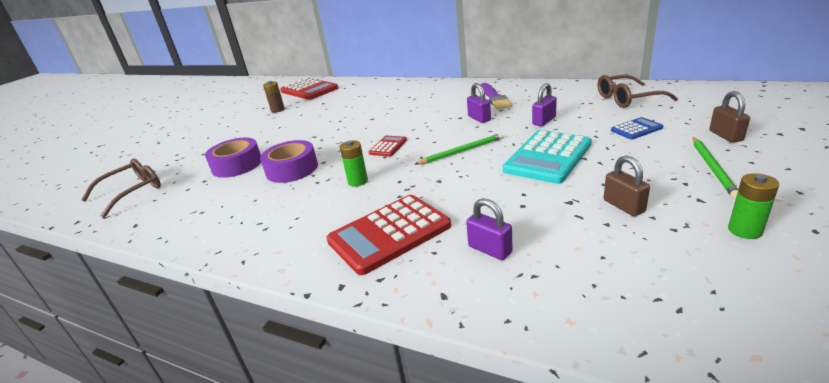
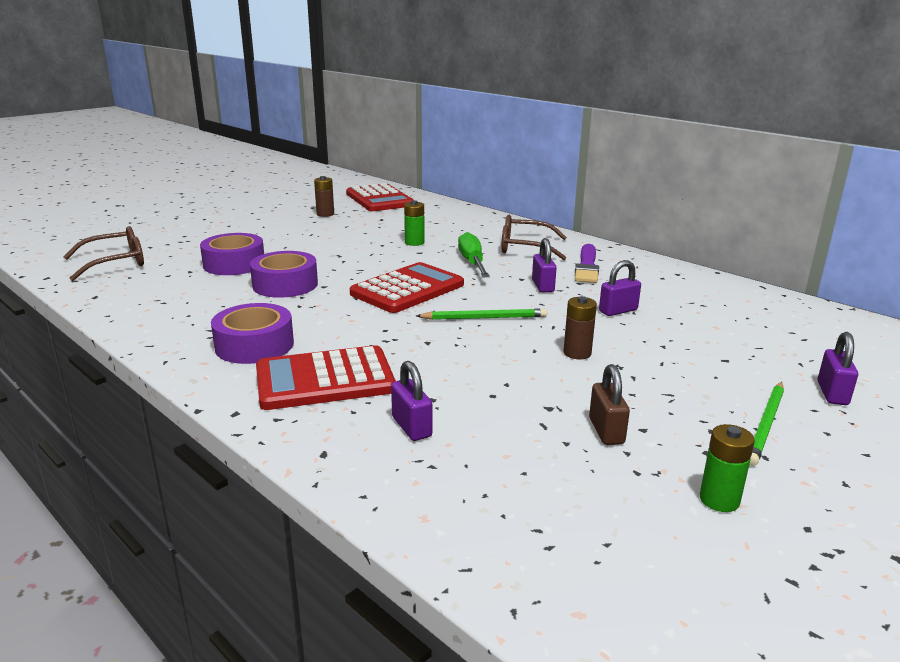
camera: 15 degrees right, 5 degrees down
(308, 224) = (254, 345): none -> purple tape
(358, 181) = (341, 317): green battery -> green battery (414, 242)
(388, 147) = (407, 289): red calculator -> red calculator, size x2.01
(416, 116) = (472, 262): none -> green screwdriver
(548, 157) = (577, 353): turquoise calculator -> brown battery
(628, 99) = (757, 313): brown glasses -> brown glasses (525, 247)
(636, 129) = (724, 352): blue calculator -> none
(725, 136) = (832, 393): brown padlock -> purple padlock

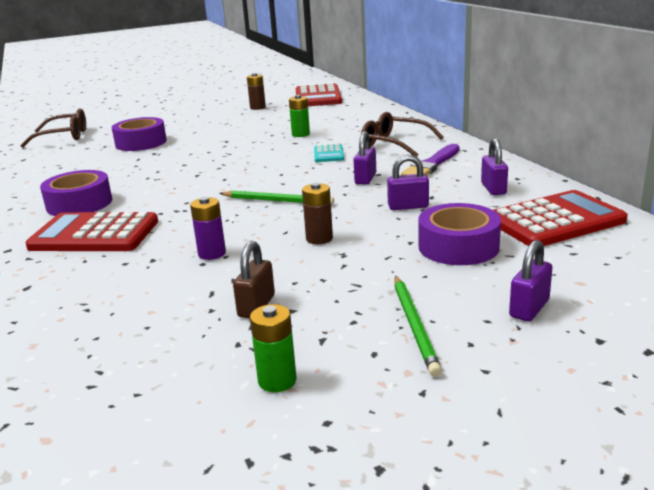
camera: 25 degrees right, 0 degrees up
(285, 285) = (157, 161): purple tape -> purple tape (458, 246)
(407, 289) = (245, 172): red calculator -> red calculator (555, 221)
(411, 427) = (109, 278): purple padlock -> purple padlock (493, 189)
(472, 262) = (328, 154): green screwdriver -> turquoise calculator
(489, 383) = (212, 254): none -> purple battery
(766, 425) = (414, 326): green pencil -> green pencil turned 60 degrees counterclockwise

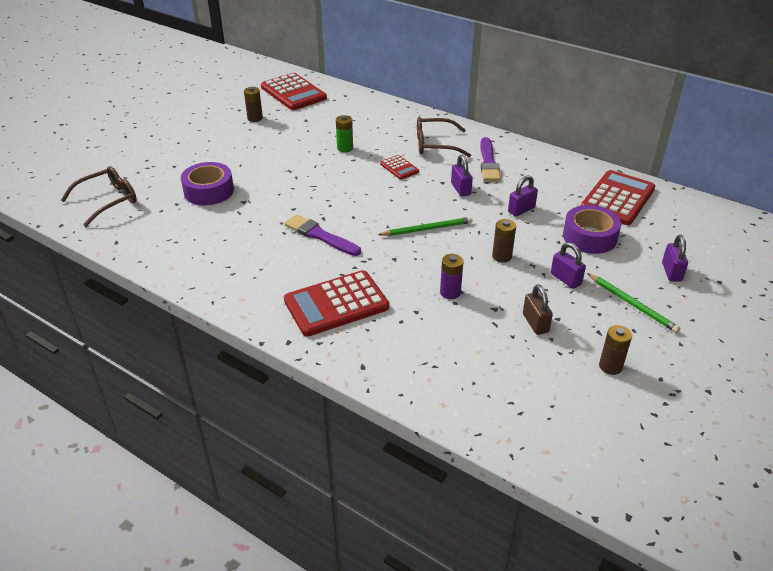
camera: 35 degrees left, 15 degrees up
(79, 204) = (270, 278): purple tape -> none
(172, 185) = (320, 236): none -> purple brush
(277, 380) = (610, 366): green battery -> brown battery
(328, 154) = (399, 168): turquoise calculator -> red calculator
(493, 189) = (554, 178): purple padlock -> purple padlock (565, 279)

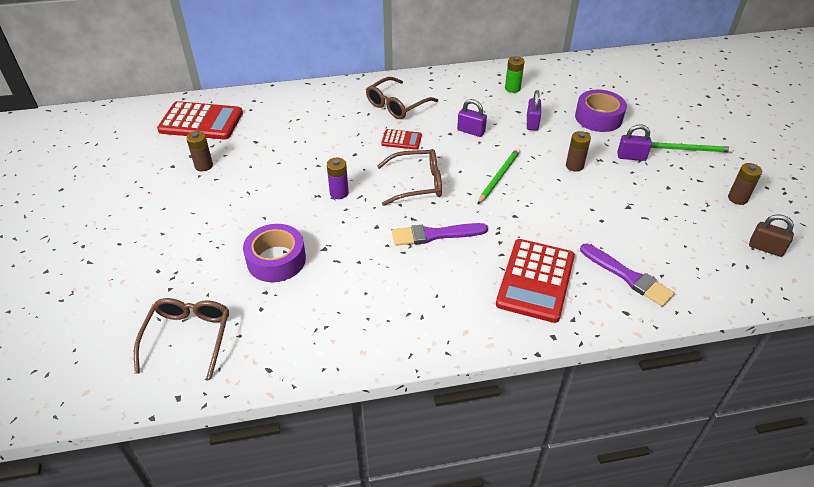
camera: 45 degrees left, 5 degrees up
(345, 148) = (332, 148): green battery -> green battery (512, 88)
(362, 199) = (416, 183): none -> brown glasses
(450, 292) = (587, 215): purple battery -> purple battery (339, 193)
(488, 162) = (456, 99): purple brush -> purple brush (627, 276)
(535, 323) = (663, 200): brown padlock -> brown padlock (765, 248)
(617, 198) = (571, 80): red calculator -> none
(671, 272) = (671, 113): purple padlock -> none

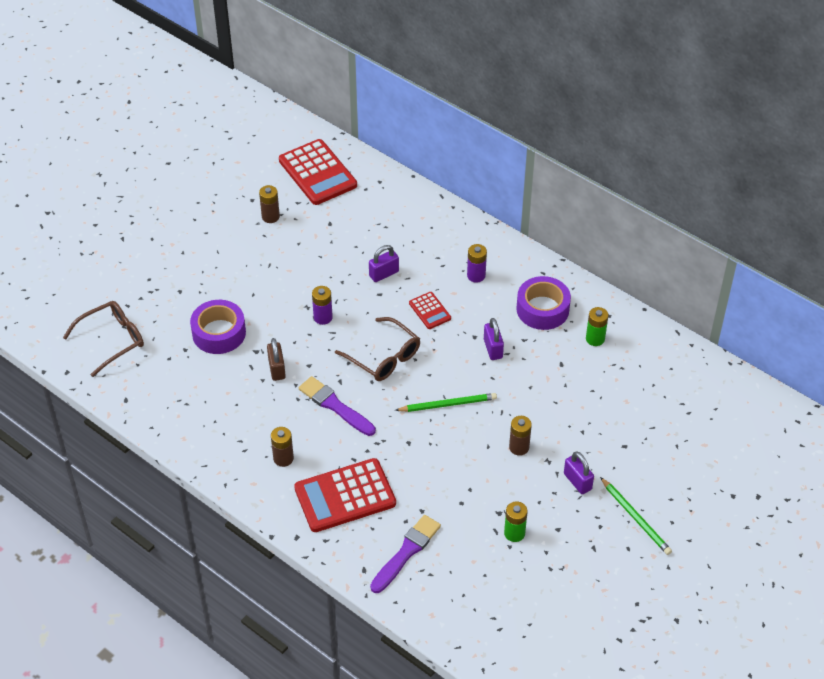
camera: 50 degrees right, 5 degrees up
(397, 105) = (476, 275): brown glasses -> purple battery
(532, 123) = (553, 384): purple padlock -> purple padlock (384, 274)
(598, 118) = (616, 427): purple tape -> purple tape (542, 309)
(627, 276) = (406, 552): purple brush -> purple brush turned 150 degrees counterclockwise
(655, 209) = (514, 533): none -> green battery
(737, 198) = (594, 587): brown battery -> brown battery (283, 458)
(765, 248) = (538, 633): brown padlock -> brown padlock (277, 369)

